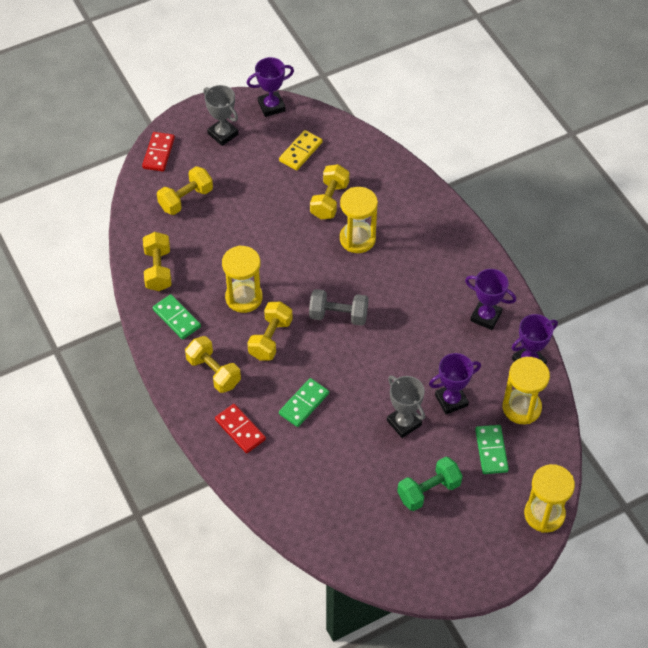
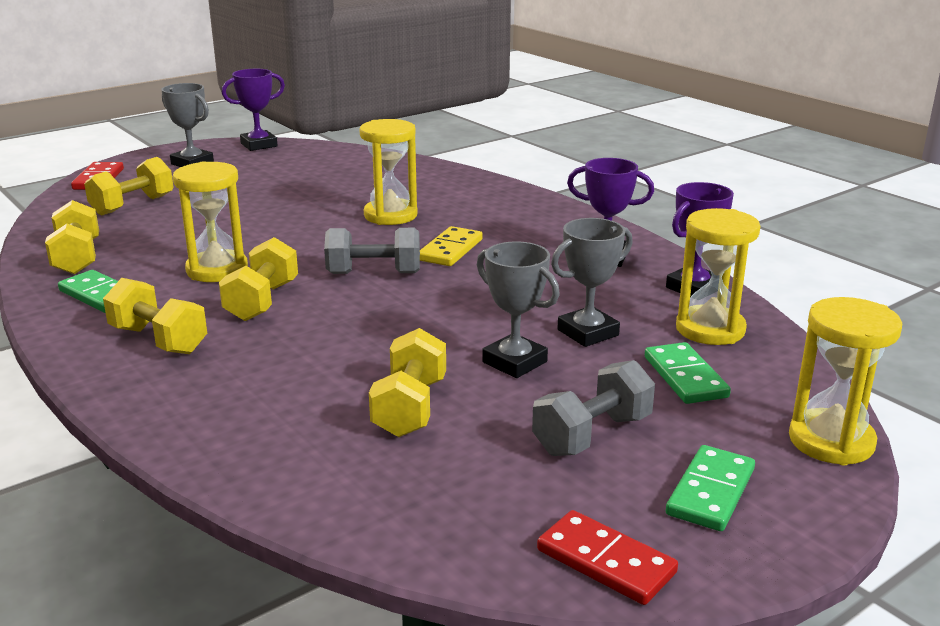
camera: 10 degrees left, 30 degrees down
(240, 429) = (205, 397): red domino -> red domino (606, 561)
(300, 152) = (300, 167): yellow domino -> yellow domino (450, 250)
(304, 404) = (327, 358): green domino -> green domino (711, 492)
(329, 200) = (344, 193): yellow dumbbell -> yellow dumbbell (410, 407)
(428, 491) = (592, 435): green dumbbell -> grey dumbbell
(451, 400) = (587, 332): purple trophy -> grey trophy

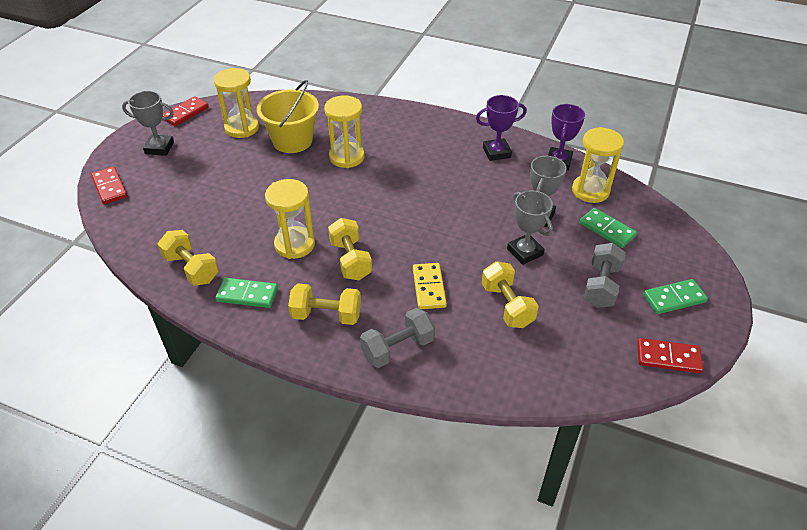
camera: 30 degrees left, 20 degrees up
(133, 205) = (168, 205): yellow dumbbell -> none
(259, 145) = (185, 113): purple trophy -> red domino
(344, 188) = (292, 140): none -> yellow bucket
(374, 273) = (388, 212): grey dumbbell -> grey dumbbell (398, 348)
(450, 250) = (411, 176): yellow domino -> yellow domino (429, 288)
(514, 362) = (524, 252): grey trophy -> grey trophy turned 45 degrees clockwise
(711, 492) = (674, 298): green domino -> green domino turned 75 degrees clockwise
(831, 441) = (694, 246): yellow hourglass -> yellow hourglass (242, 128)

